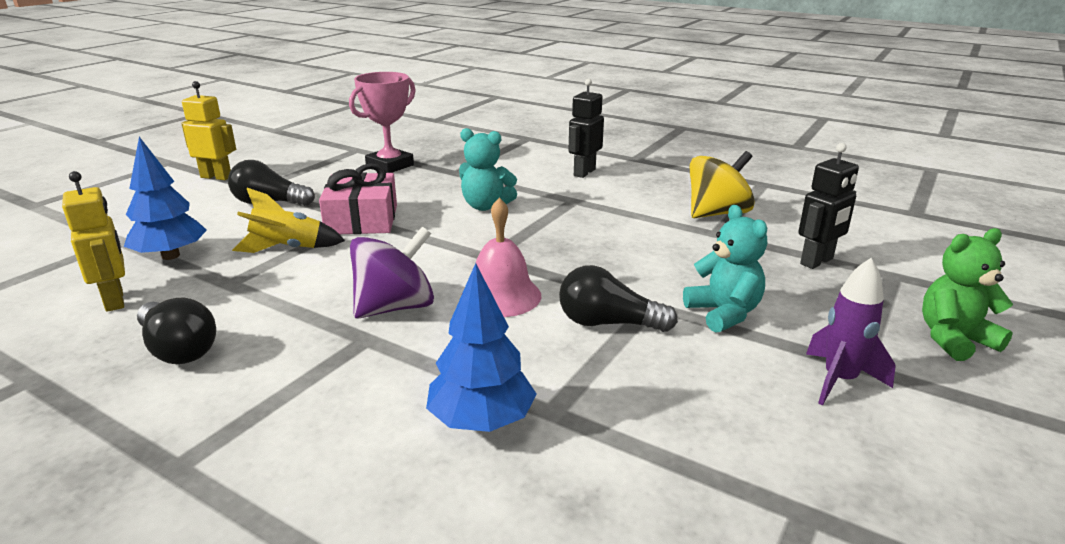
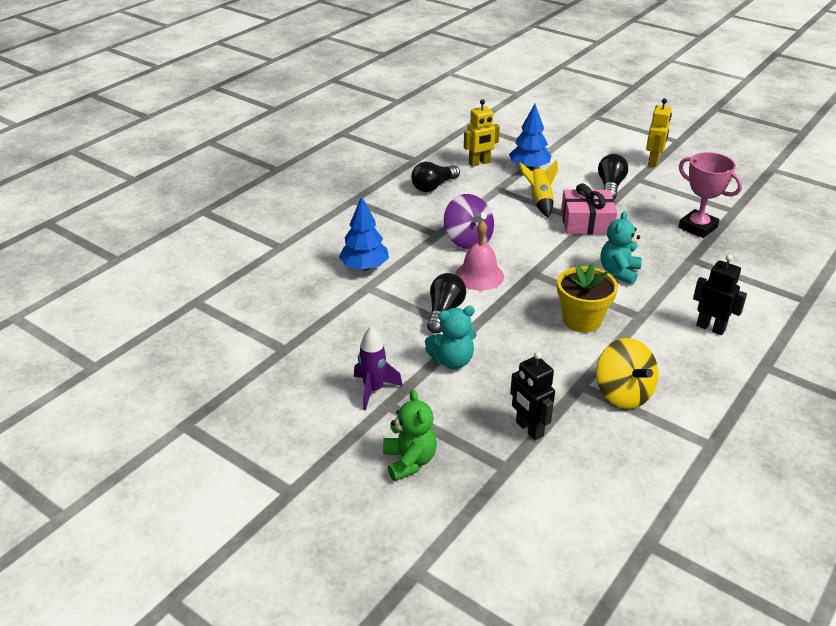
camera: 95 degrees right, 10 degrees up
(592, 229) = (582, 320): none -> yellow flower pot

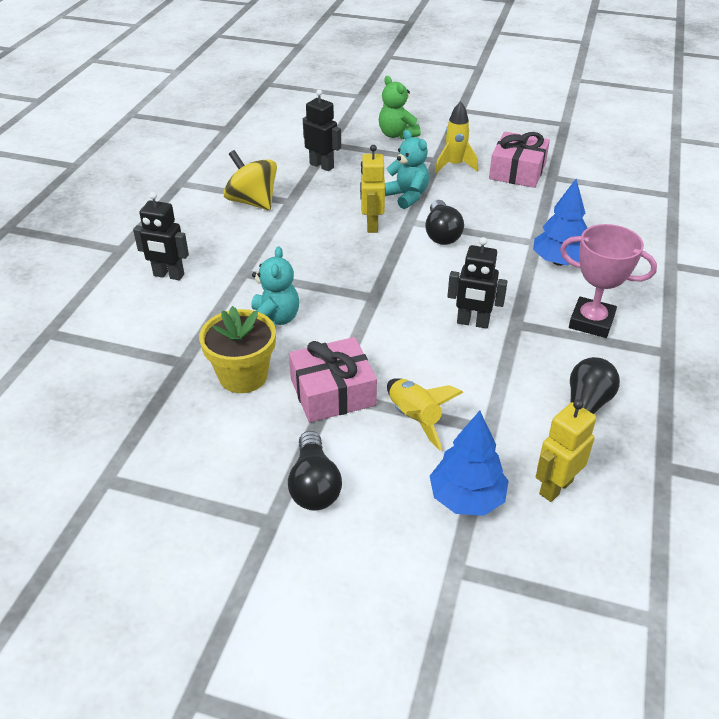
camera: 160 degrees right, 5 degrees up
(312, 365) = (517, 171): none -> pink gift
(373, 390) = (454, 165): purple rocket -> yellow rocket
(452, 361) = (407, 196): turquoise teddy bear -> turquoise teddy bear turned 90 degrees clockwise
(468, 240) = (472, 323): purple spinning top -> black robot
(479, 275) = (431, 279): pink bell -> none
(582, 320) = (303, 255): yellow flower pot -> yellow flower pot (243, 376)
(653, 162) = (244, 588): yellow robot -> yellow robot (371, 225)
(697, 227) = (169, 423): pink trophy -> pink trophy (591, 322)

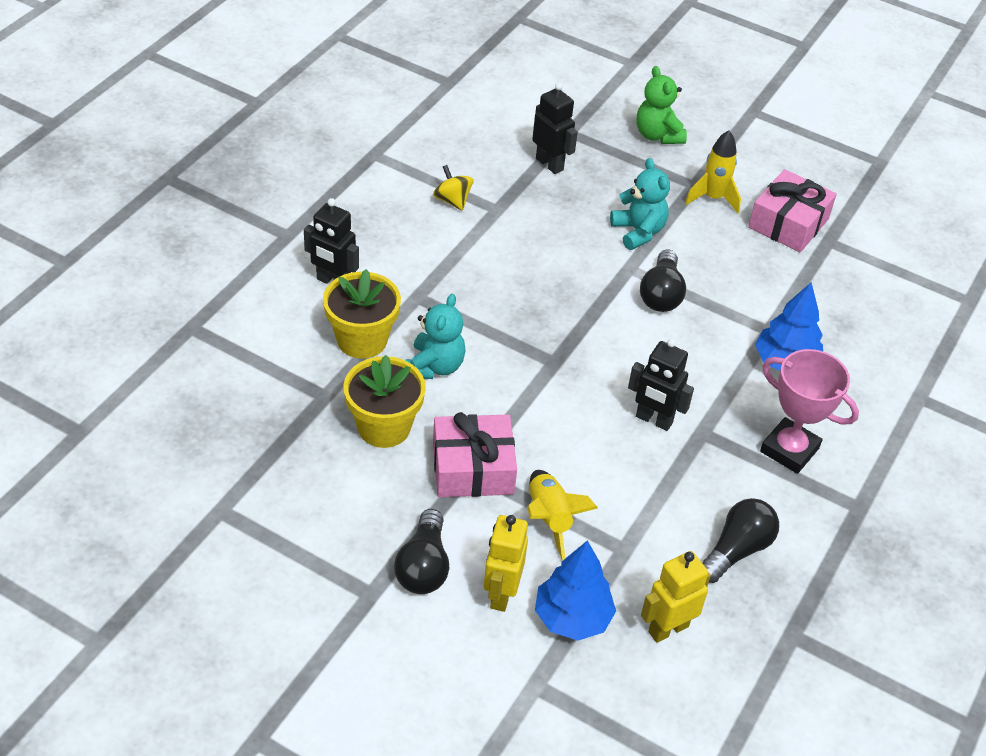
camera: 10 degrees right, 5 degrees up
(205, 312) = (362, 340): none -> yellow flower pot
(252, 202) = (452, 200): yellow spinning top -> yellow spinning top, size x0.58
(371, 225) = (582, 264): yellow robot -> yellow robot (501, 594)

